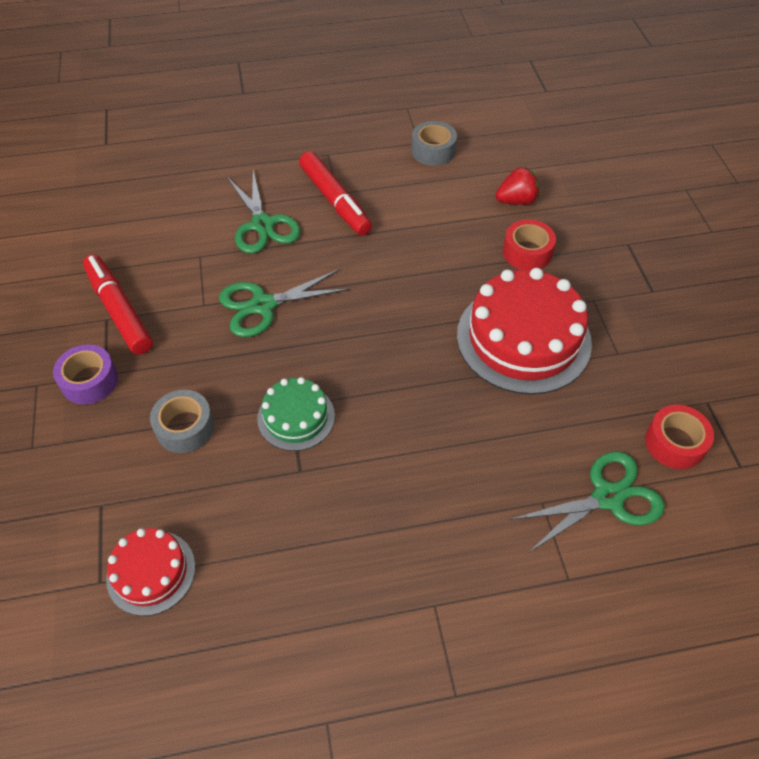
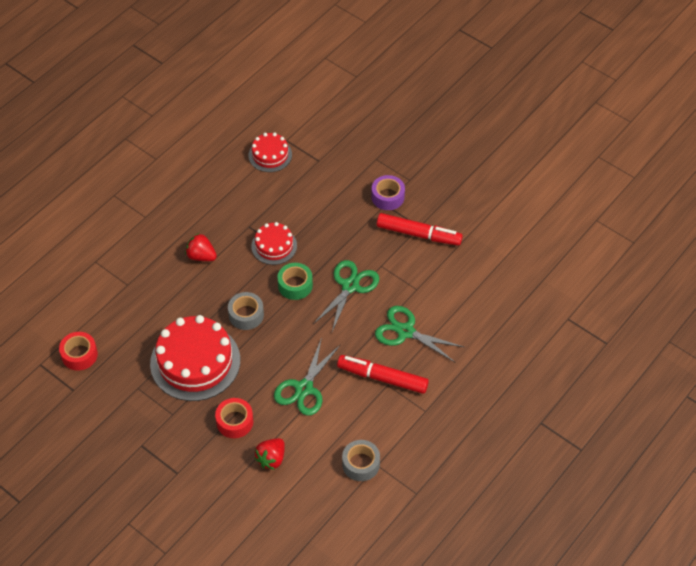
camera: 140 degrees right, 0 degrees up
(185, 427) = (319, 208): grey tape -> grey tape (246, 315)
(296, 417) = (274, 246): green cake -> red cake
(323, 348) = (295, 285): none -> green tape
(404, 472) = (201, 256): none -> red strawberry
(607, 497) = (98, 306): green scissors -> green scissors (304, 388)

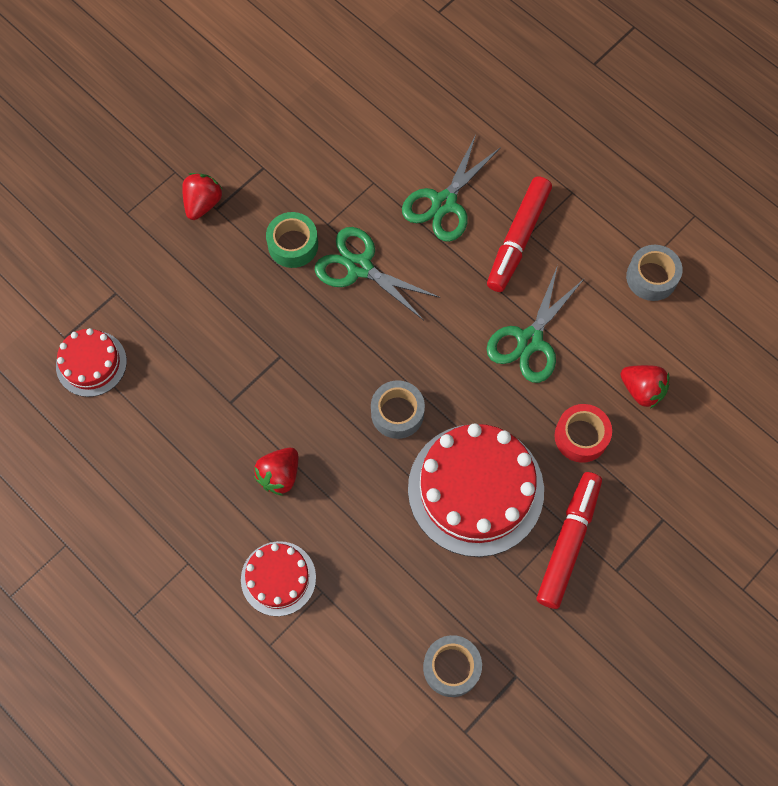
camera: 85 degrees left, 15 degrees up
(79, 355) = (451, 667): red tape -> grey tape
(274, 246) = (273, 367): red cake -> red cake (278, 578)
(295, 285) = (350, 341): green tape -> green tape (293, 245)
(304, 388) = (530, 340): green scissors -> green scissors turned 90 degrees clockwise
(387, 197) = (203, 203): purple tape -> red strawberry
(418, 234) = (277, 170): red marker -> red marker (568, 542)

